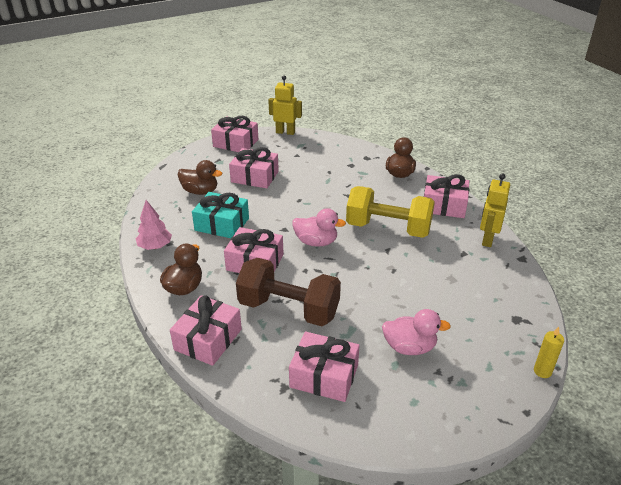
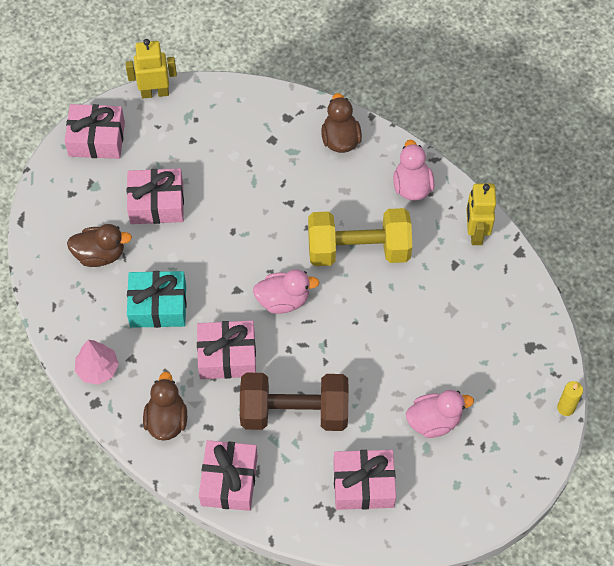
camera: 20 degrees left, 25 degrees up
(444, 205) = (412, 186): pink gift -> pink duck

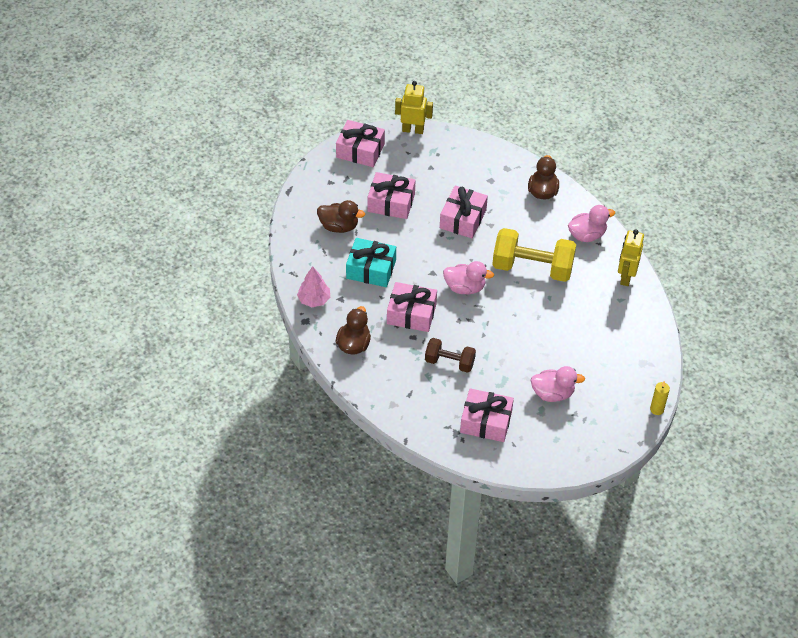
camera: 15 degrees right, 10 degrees down
(229, 480) = (387, 394): pink gift -> pink gift (463, 219)
(294, 412) = (449, 362): brown dumbbell -> brown dumbbell, size x0.58
(412, 186) = (587, 235): pink duck -> pink duck turned 60 degrees clockwise

